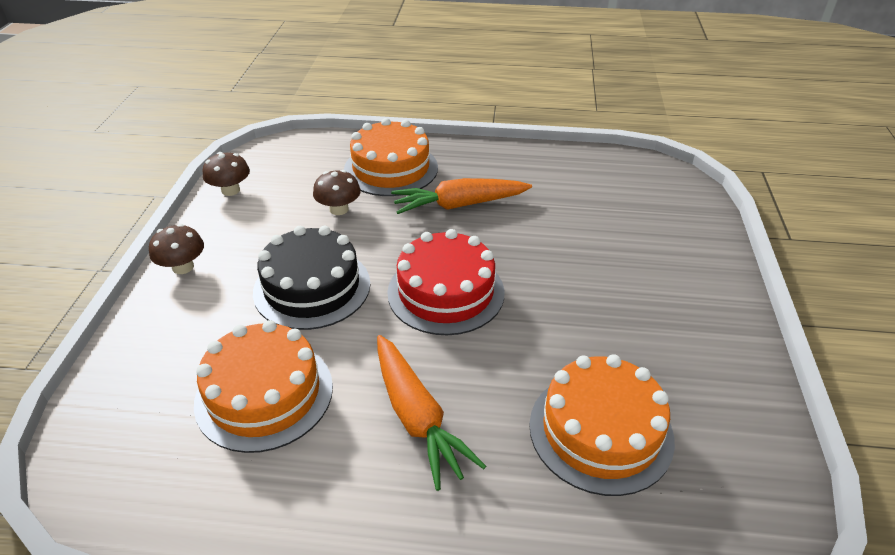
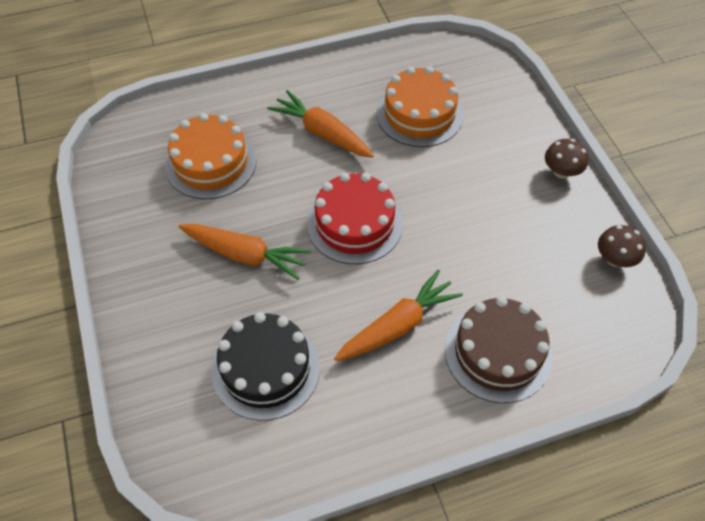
camera: 155 degrees right, 15 degrees up
(312, 287) = (454, 191): black cake -> black cake (266, 368)
(339, 209) = (501, 275): brown mushroom -> none
(391, 168) = (498, 352): orange cake -> brown cake
(584, 301) = (246, 255): none -> orange carrot

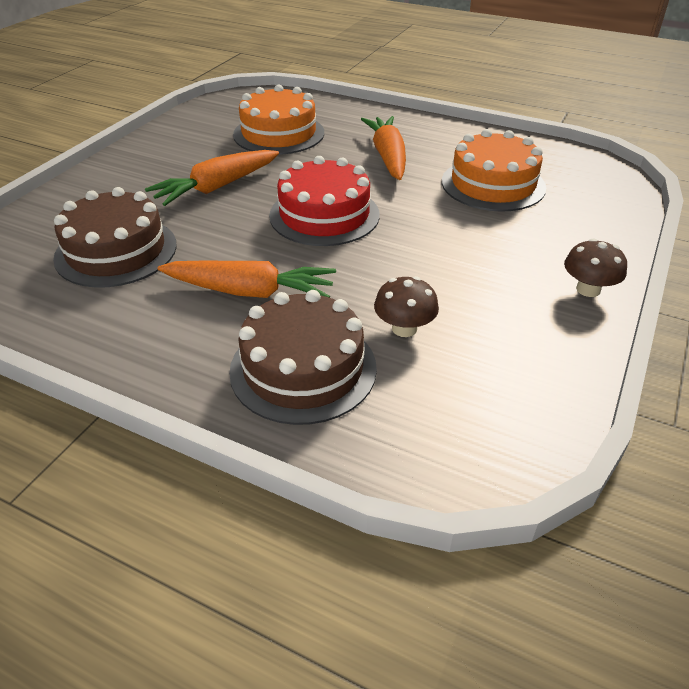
camera: 45 degrees right, 15 degrees down
(246, 255) = (216, 187): orange carrot -> orange carrot turned 75 degrees clockwise
(266, 368) = (116, 251): black cake -> brown cake
(615, 259) = (551, 387): brown mushroom -> brown mushroom (404, 328)

